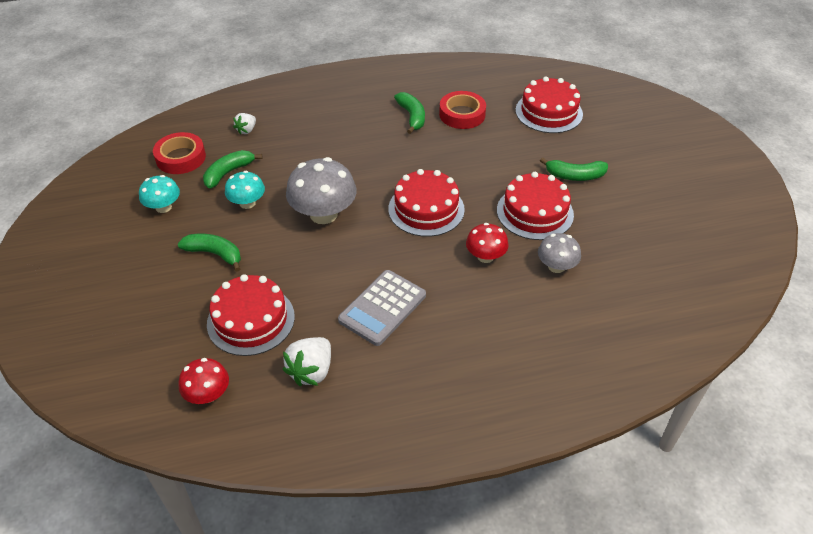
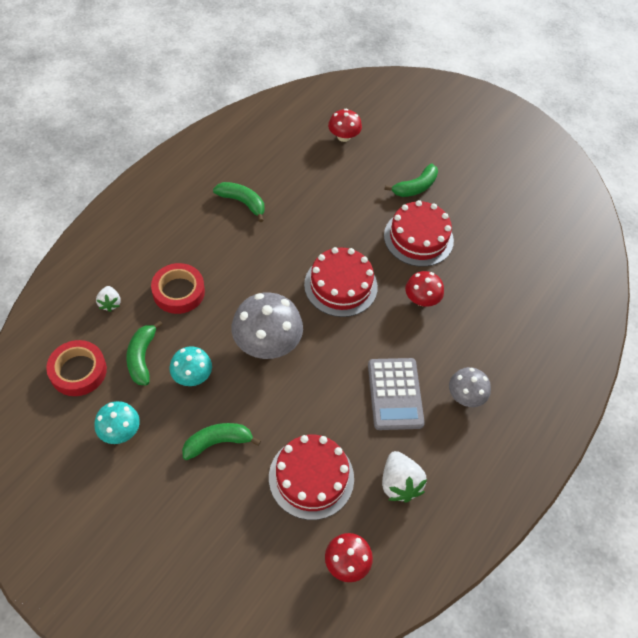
camera: 45 degrees left, 10 degrees up
(462, 114) = (280, 177): red tape -> red tape (178, 292)
(548, 112) = (343, 136): red cake -> red mushroom
(556, 266) = (473, 275): grey mushroom -> grey mushroom (465, 396)

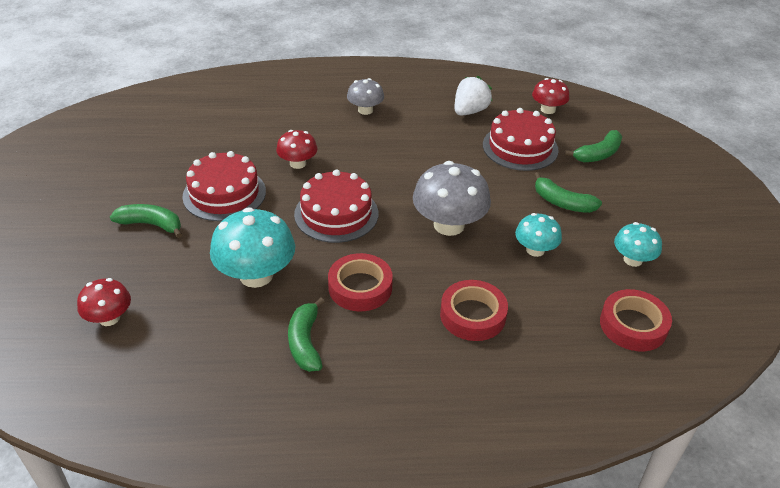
camera: 125 degrees left, 15 degrees down
(110, 303) = (549, 358): white strawberry -> none
(142, 357) = (564, 292): green banana -> green banana (598, 154)
(258, 253) = (360, 287): none -> red tape
(319, 211) = (256, 275): none -> turquoise mushroom
(395, 394) = (405, 140): grey calculator -> none

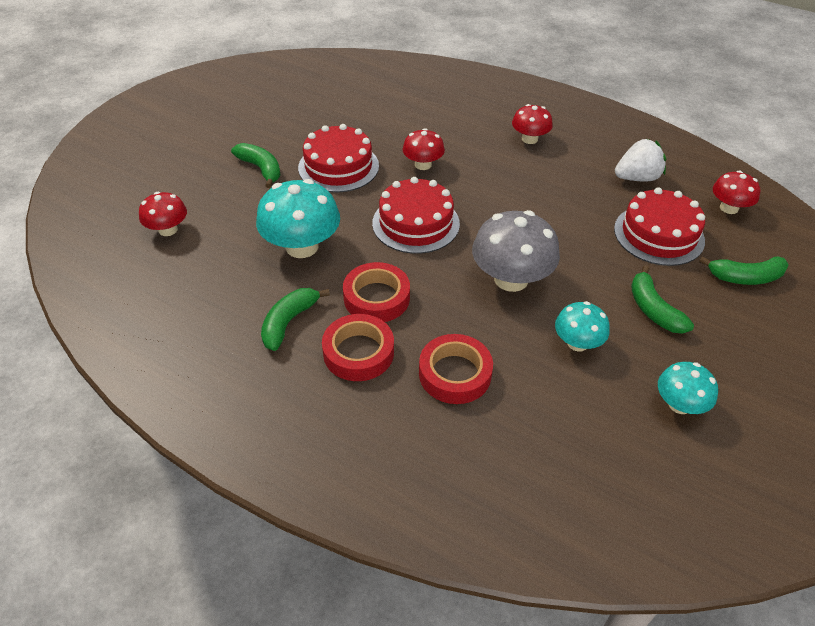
camera: 35 degrees right, 5 degrees up
(365, 110) = (529, 139): grey mushroom -> red mushroom
(633, 325) = (614, 470): red tape -> red tape (358, 352)

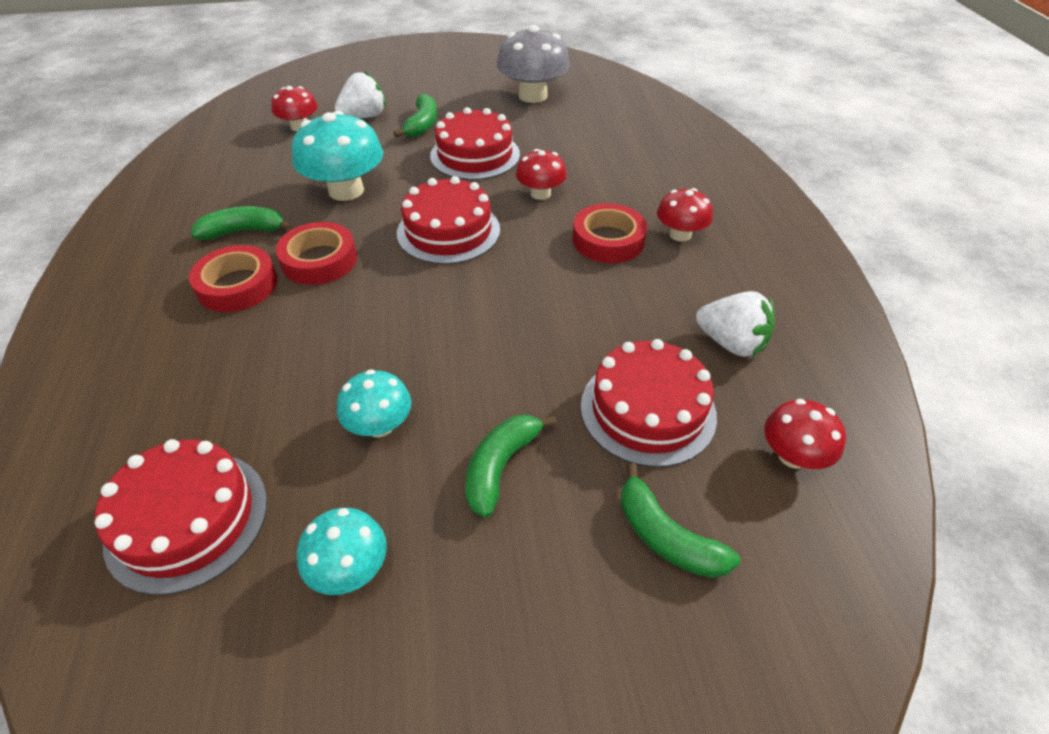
camera: 50 degrees right, 0 degrees up
(204, 190) = (364, 117): none -> white strawberry
(455, 374) = (256, 357): red tape -> red tape (608, 240)
(511, 279) = (433, 328): grey mushroom -> grey mushroom (532, 96)
(584, 465) = (187, 519): none -> red cake

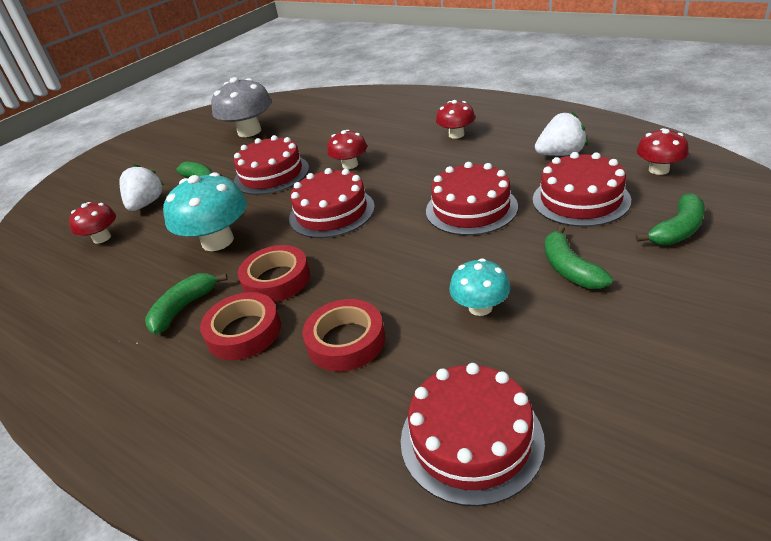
camera: 40 degrees left, 10 degrees down
(350, 568) = (595, 365): turquoise mushroom -> none
(544, 326) = (471, 208): none -> red cake
(608, 240) = (427, 158): red tape -> red tape (346, 341)
(666, 537) = (677, 230): green banana -> green banana turned 45 degrees counterclockwise

